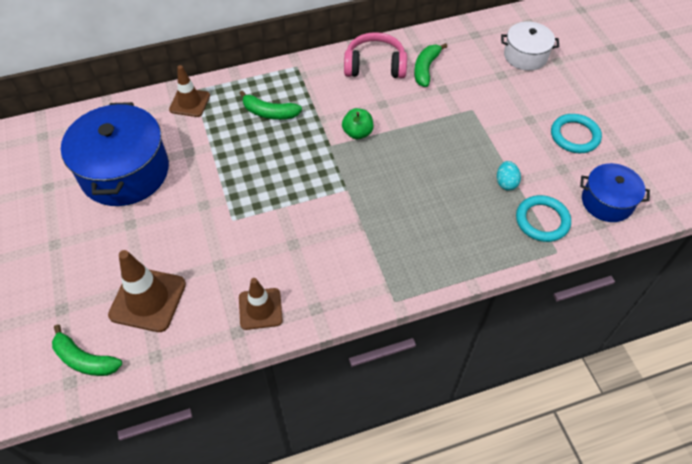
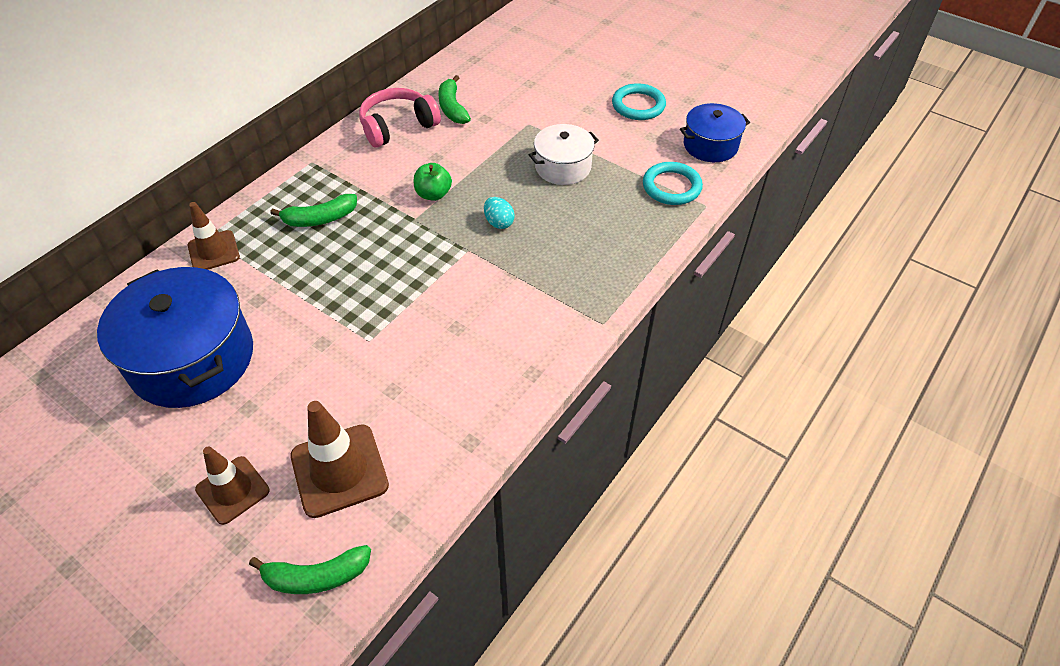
camera: 35 degrees left, 5 degrees down
(260, 309) = (476, 406): brown traffic cone -> brown traffic cone (233, 490)
(506, 183) = (613, 171): turquoise egg -> turquoise egg (499, 222)
(525, 56) = (537, 58): white pot -> white pot (563, 167)

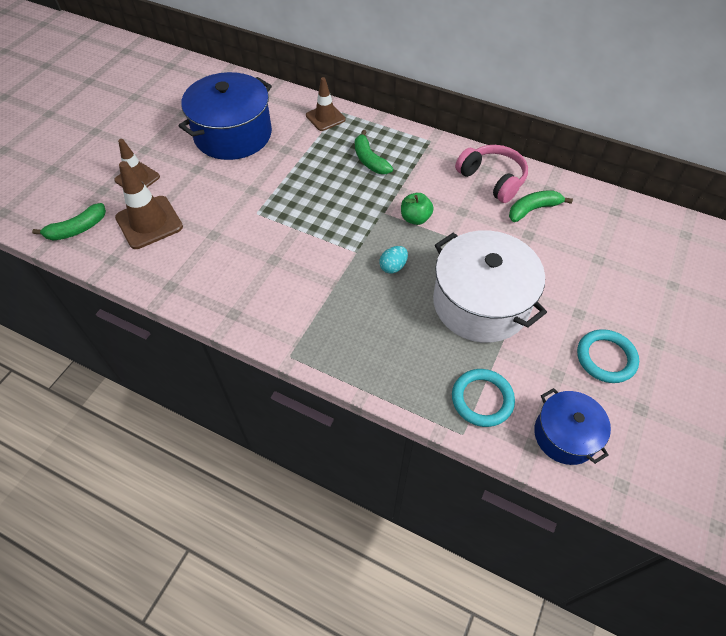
camera: 80 degrees right, 5 degrees up
(316, 576) = (77, 229): green banana -> green banana turned 105 degrees counterclockwise
(563, 167) = (480, 303): white pot -> white pot, size x1.77

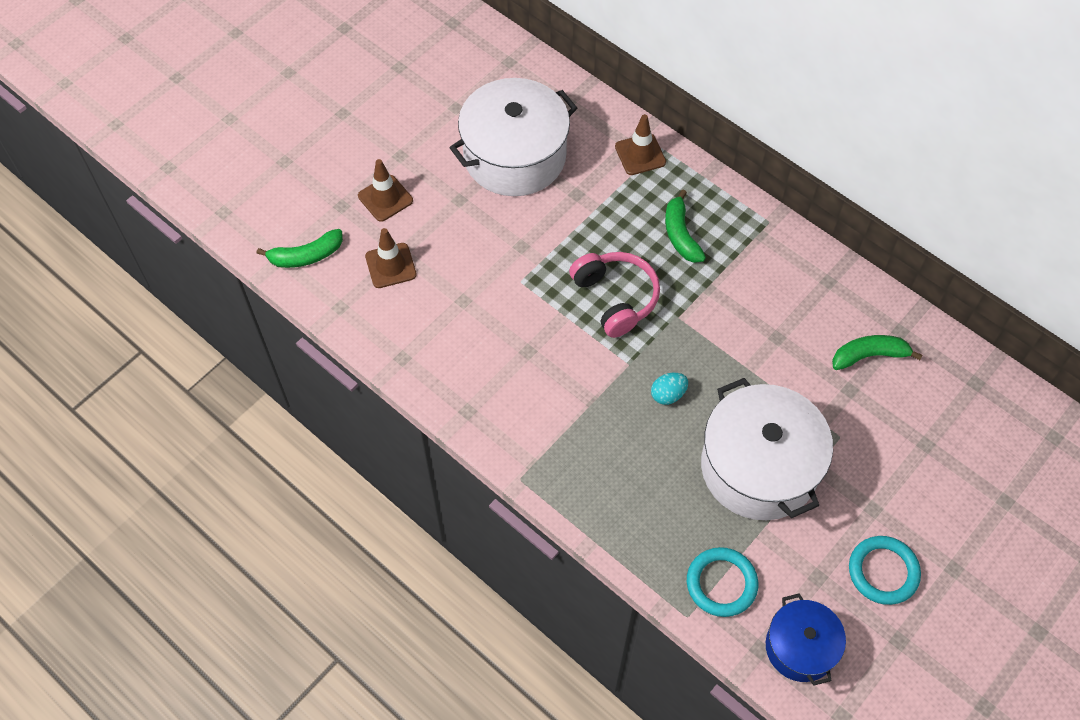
camera: 15 degrees right, 5 degrees up
(149, 222) = (390, 266): brown traffic cone -> brown traffic cone, size x0.66
(233, 134) = (515, 156): blue pot -> white pot
(415, 218) = (714, 334): green apple -> none
(492, 179) = (831, 299): pink headphones -> pink headphones (615, 298)

